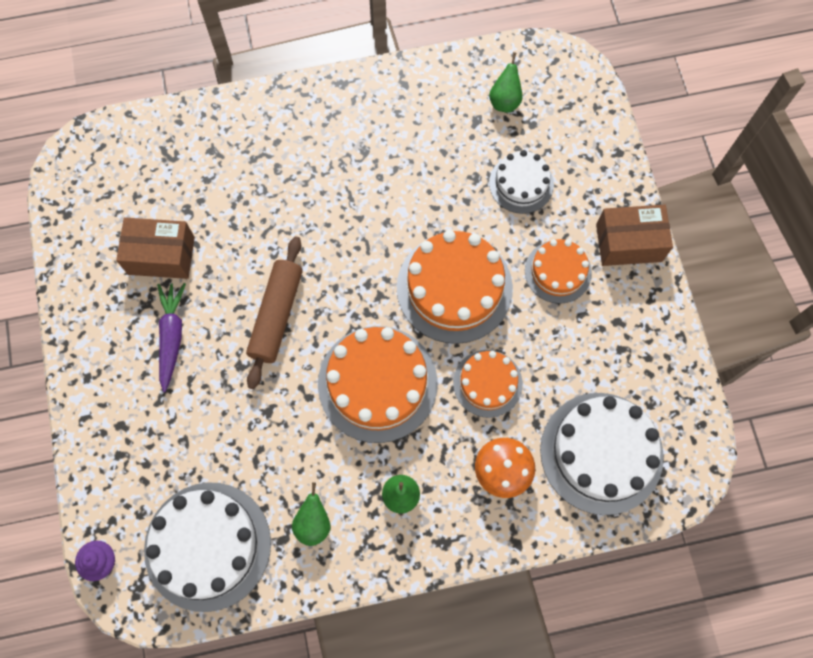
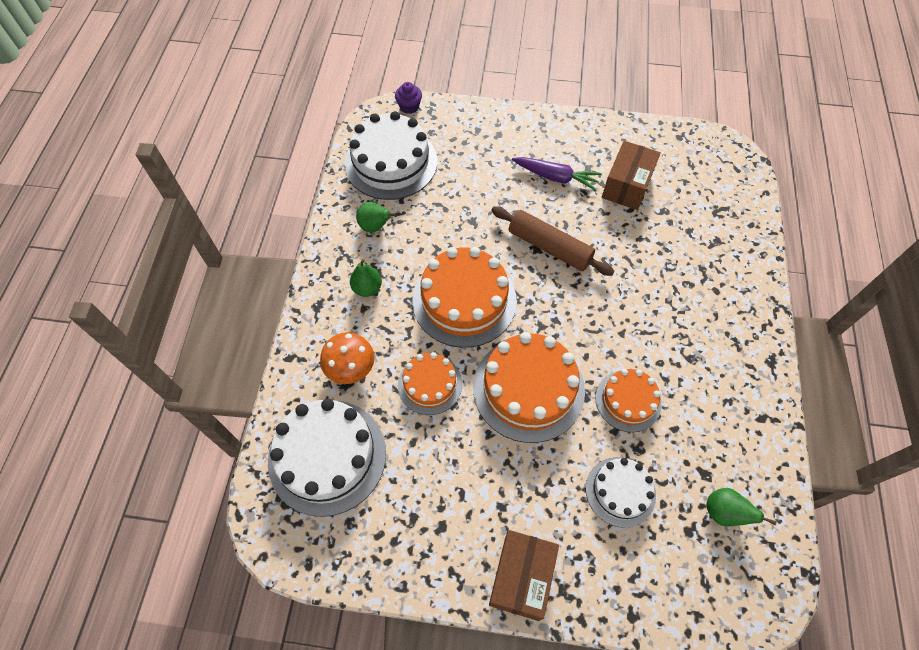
camera: 110 degrees right, 10 degrees down
(558, 271) = (513, 489): orange cake -> orange cake (628, 400)

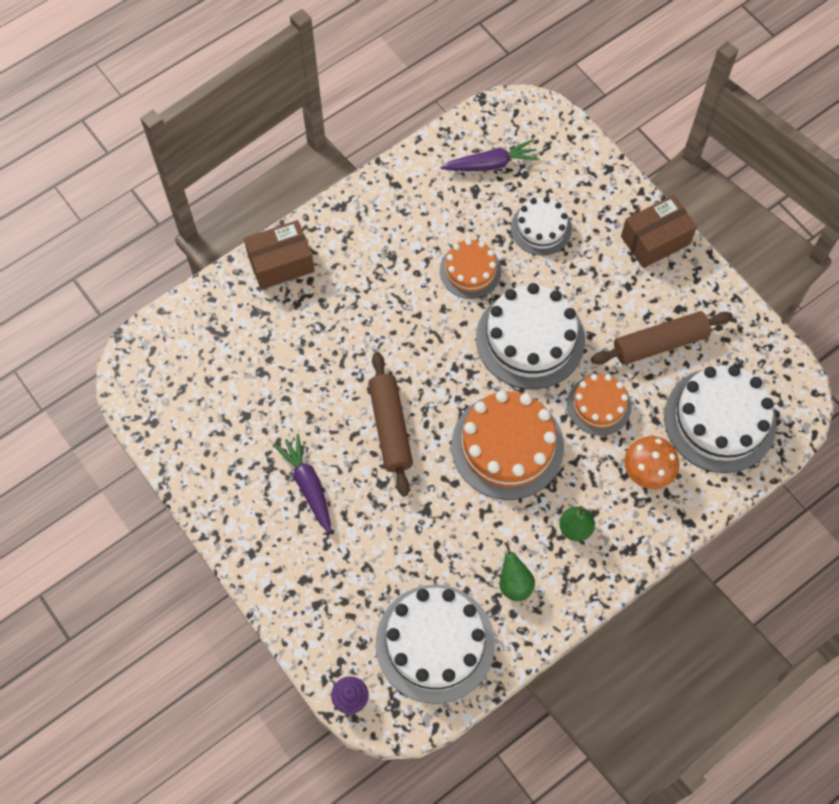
camera: 135 degrees left, 5 degrees up
(429, 478) = (660, 343): none -> brown rolling pin
(528, 388) = (530, 339): orange cake -> white cake
(626, 185) = (260, 421): brown box -> brown box (281, 263)
(723, 513) = (491, 164): green pear -> purple carrot

